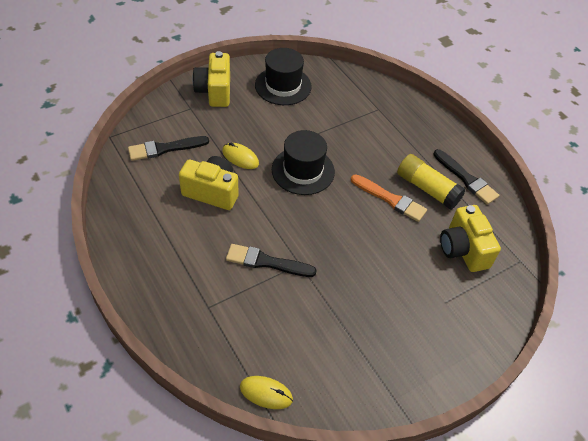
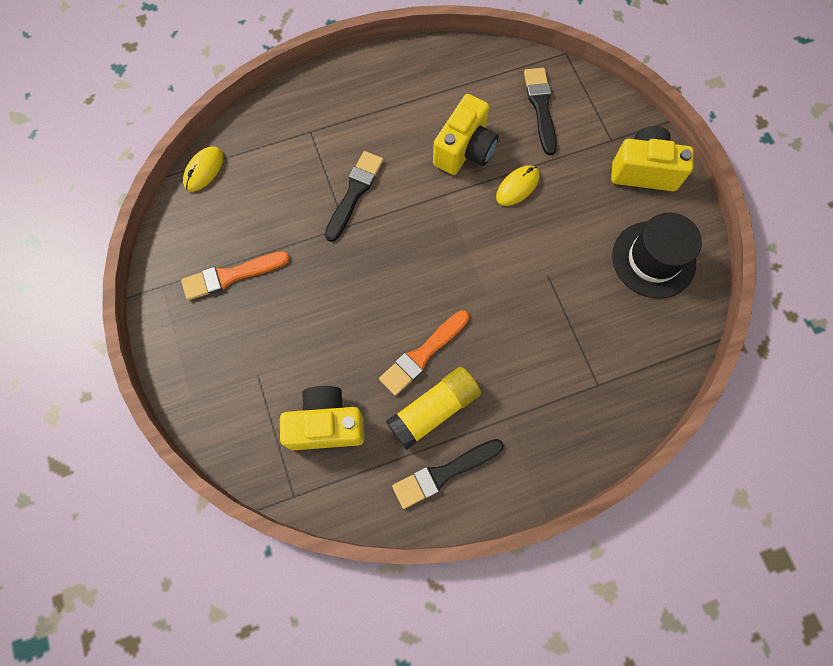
camera: 105 degrees right, 20 degrees up
(303, 170) = (486, 256): black hat -> none
(367, 341) = (231, 275): none -> orange brush

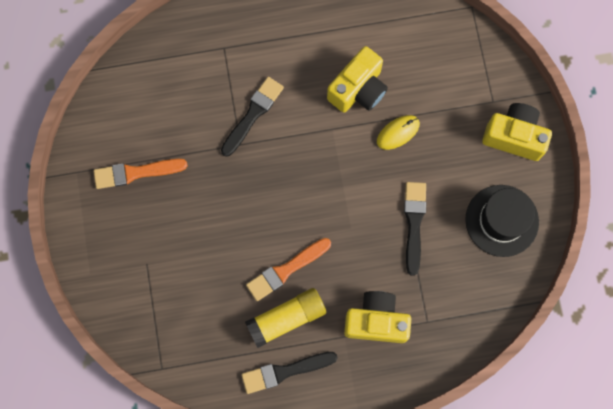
camera: 10 degrees right, 5 degrees up
(204, 170) = (124, 70): yellow mouse -> none
(326, 424) = (196, 315): yellow camera -> yellow camera (376, 321)
(541, 107) = (436, 58): black brush -> black brush (414, 223)

